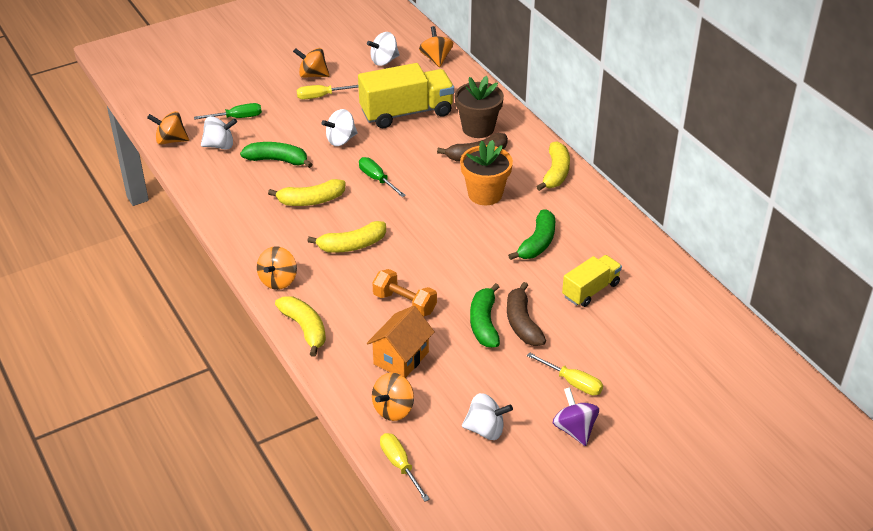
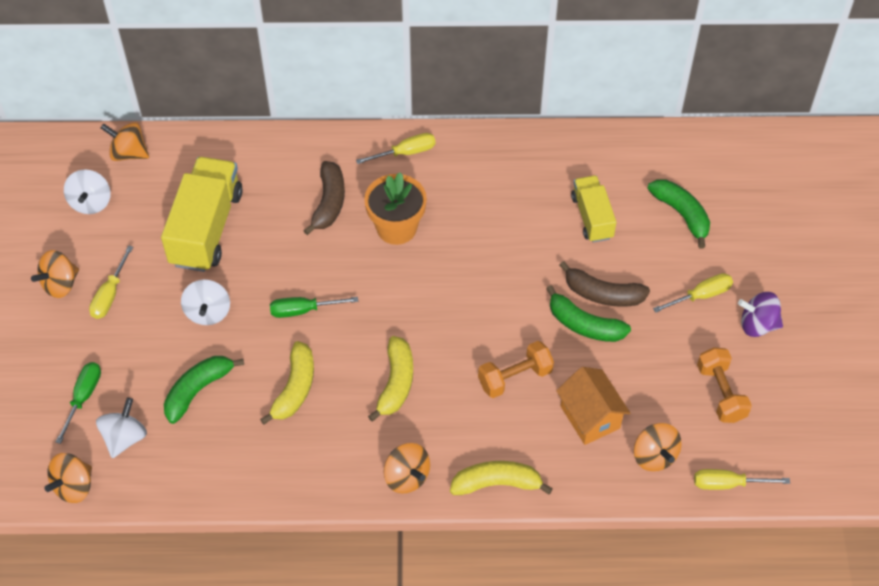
camera: 60 degrees left, 15 degrees up
(478, 128) = (284, 179): brown flower pot -> none
(485, 429) = (721, 393): white spinning top -> orange dumbbell
(537, 243) = (499, 223): green banana -> green banana (681, 214)
(555, 173) = (405, 152): yellow banana -> yellow screwdriver

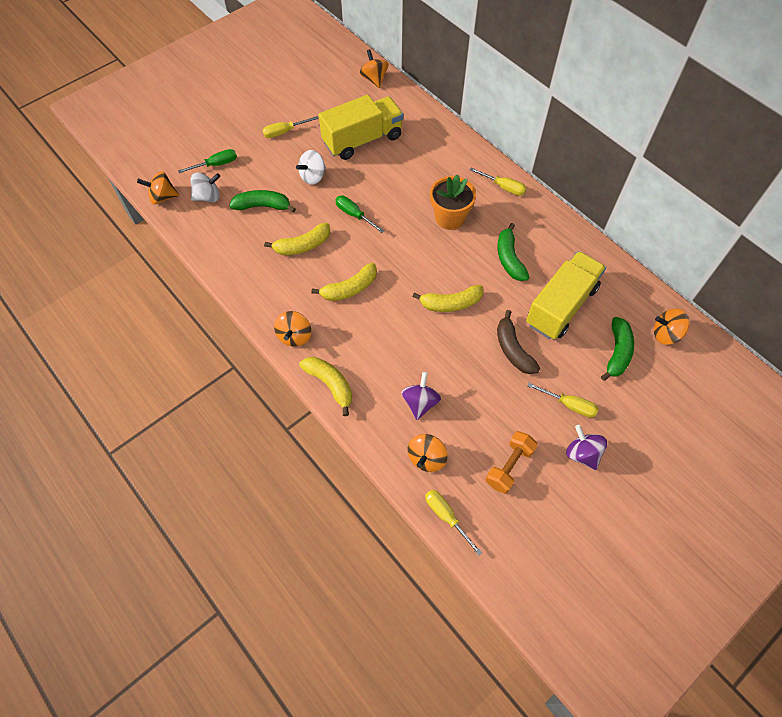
camera: 50 degrees right, 5 degrees up
(60, 284) = (271, 110): orange spinning top -> orange spinning top (665, 334)
(91, 202) = (330, 86): white spinning top -> none
(329, 203) = (433, 177): brown banana -> none
(501, 306) = (450, 303): none -> yellow banana
(515, 377) = (409, 344): orange dumbbell -> none
(584, 324) = (481, 354): green banana -> green banana (509, 258)
(590, 417) = (420, 402): orange house -> purple spinning top
(592, 217) = (561, 306): yellow truck -> yellow truck, size x1.70

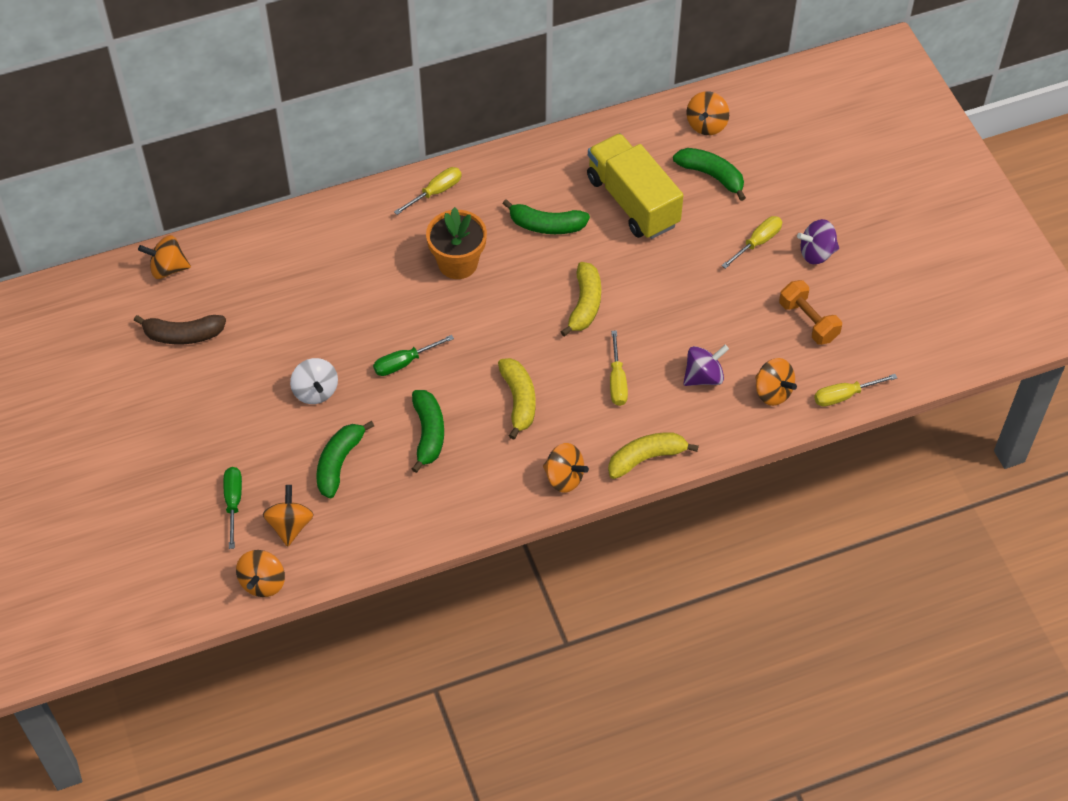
camera: 70 degrees left, 5 degrees down
(208, 197) = (290, 525): white spinning top -> orange spinning top
(284, 132) = (213, 404): yellow screwdriver -> yellow screwdriver (617, 381)
(302, 245) = (428, 434): yellow banana -> green banana
(362, 140) = (278, 316): yellow truck -> none
(420, 402) = (703, 376): purple spinning top -> purple spinning top turned 120 degrees clockwise
(513, 349) = (670, 267): brown banana -> brown banana (183, 335)

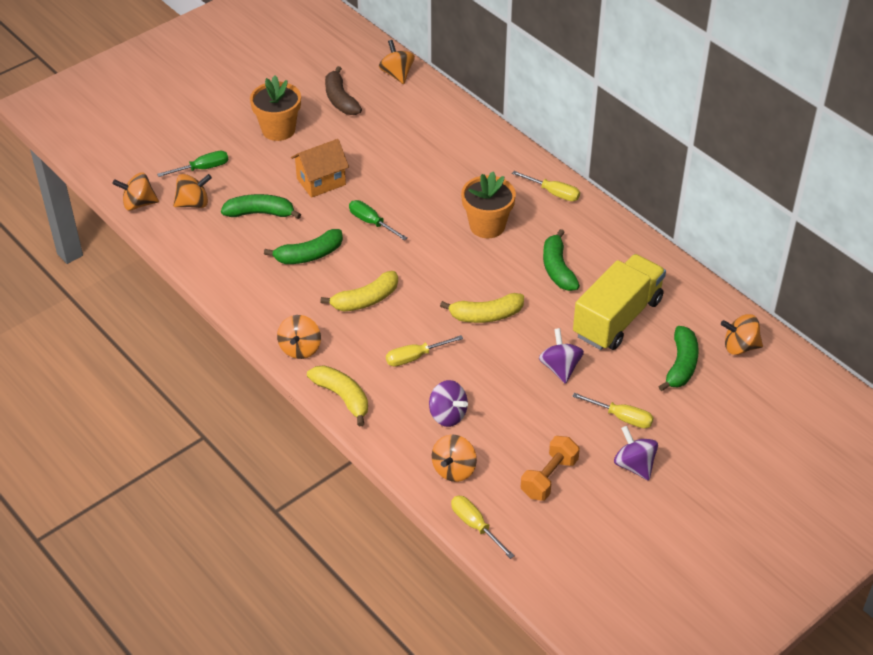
camera: 70 degrees right, 10 degrees down
(204, 409) = (278, 130): none -> orange flower pot
(315, 391) = (321, 182): white spinning top -> orange house
(678, 268) = (560, 368): none -> purple spinning top

